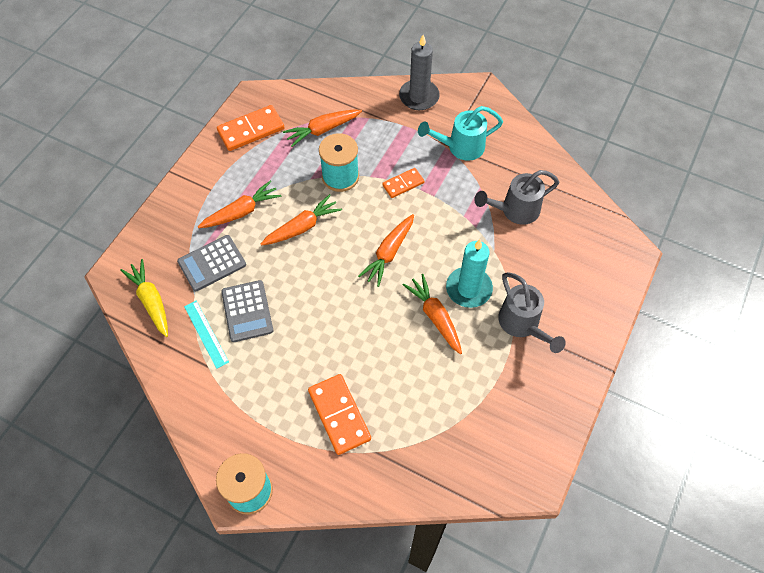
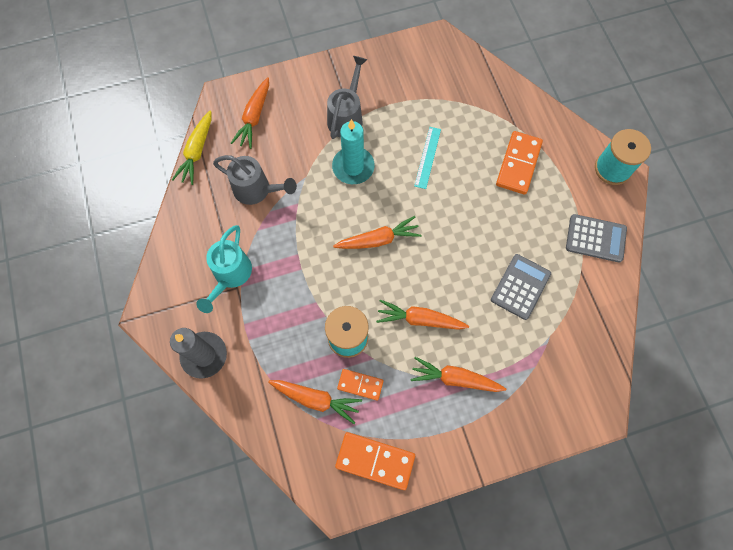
camera: 135 degrees left, 10 degrees up
(151, 301) = (587, 360): yellow carrot -> yellow carrot (197, 152)
(206, 334) = (564, 295): turquoise ruler -> turquoise ruler (427, 157)
(212, 263) = (516, 351): grey calculator -> grey calculator (595, 238)
(403, 184) = (308, 285): orange domino -> orange domino (360, 385)
(435, 317) = (395, 169): orange carrot -> orange carrot (254, 117)
(461, 147) = (230, 275): turquoise watering can -> turquoise watering can turned 75 degrees clockwise

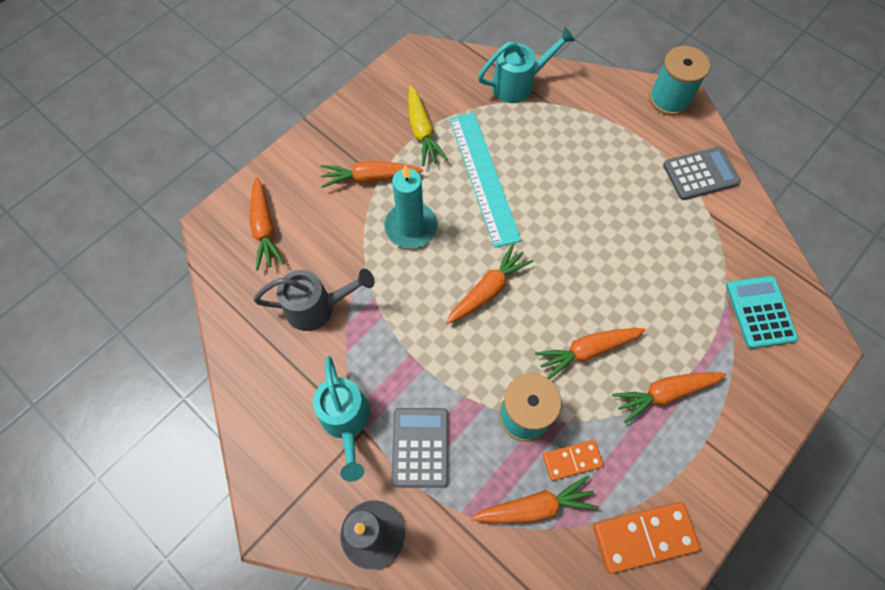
camera: 30 degrees left, 5 degrees down
(197, 152) = (219, 301): yellow carrot -> yellow carrot (422, 131)
(347, 117) = (370, 178): grey watering can -> orange carrot
(427, 157) = (483, 177): turquoise ruler -> turquoise ruler, size x1.87
(500, 99) = (518, 84): none -> turquoise watering can
(518, 164) = (578, 139): orange domino -> none
(520, 287) = (664, 260): grey calculator -> grey calculator (420, 447)
(567, 363) = (760, 312): none -> turquoise calculator

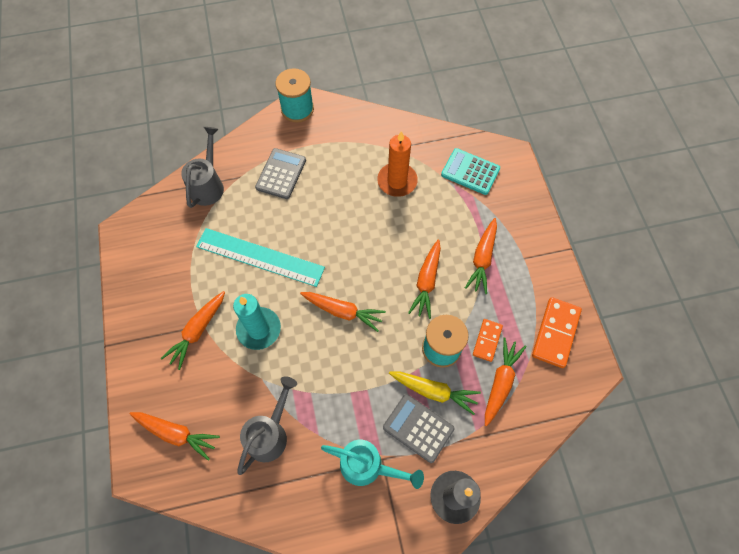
camera: 55 degrees left, 0 degrees up
(422, 131) = (190, 271): yellow carrot -> yellow carrot (434, 391)
(488, 290) = (343, 311): orange carrot -> orange carrot turned 120 degrees clockwise
(518, 84) = (208, 185): turquoise watering can -> grey watering can
(677, 244) = (397, 181): none -> orange candle
(700, 174) = (362, 133): grey calculator -> grey calculator (281, 174)

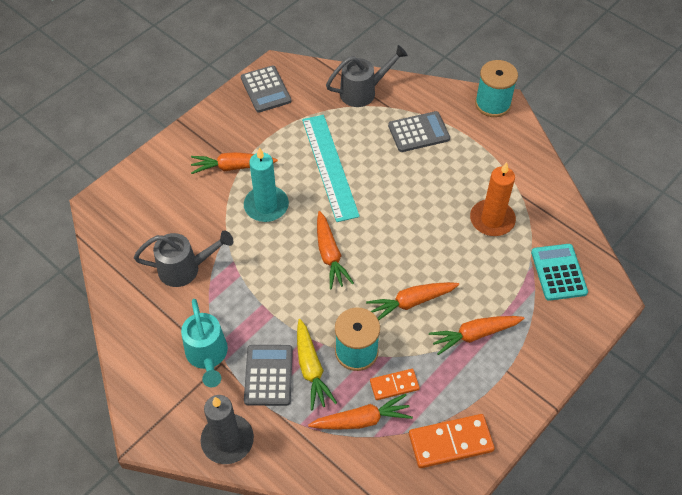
camera: 55 degrees right, 10 degrees down
(139, 254) = (265, 89): none -> grey calculator
(176, 434) = (142, 207): orange carrot -> none

